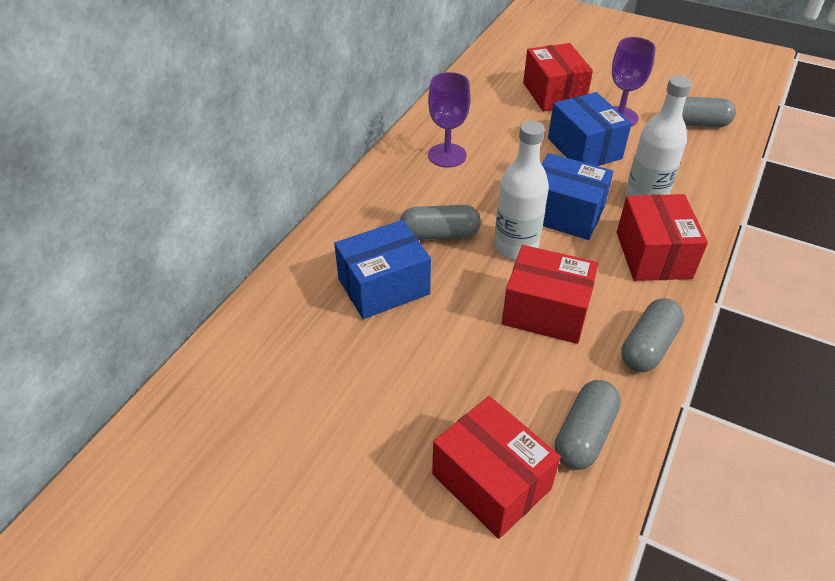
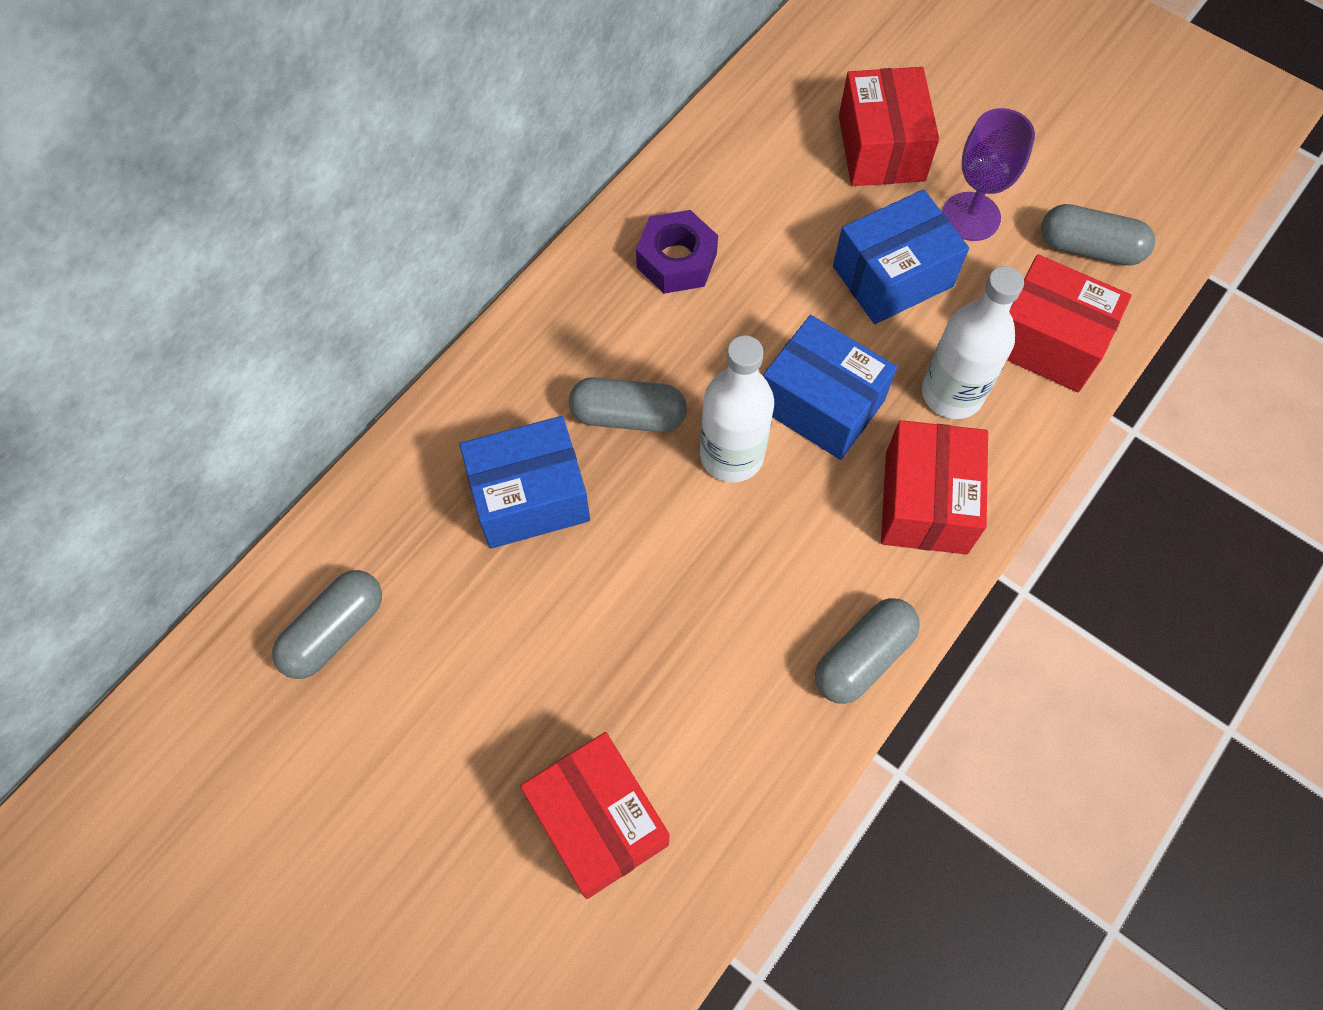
camera: 10 degrees right, 20 degrees up
(447, 155) = (676, 260): purple goblet -> purple nut
(546, 311) = (741, 576): red box -> red box (1047, 341)
(584, 148) = (892, 276): blue box -> blue box turned 75 degrees clockwise
(584, 434) = (733, 777): grey capsule -> grey capsule (334, 631)

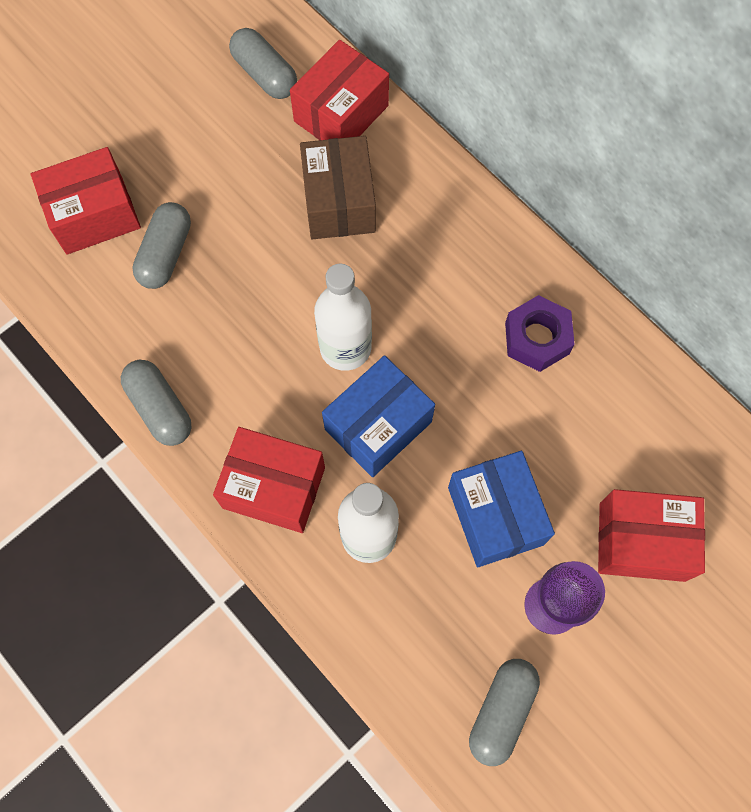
camera: 100 degrees right, 5 degrees up
(530, 497) = (339, 202): blue box -> brown box
(628, 416) = (394, 278): grey capsule -> grey capsule (166, 254)
(1047, 341) = (406, 637): red box -> red box (341, 113)

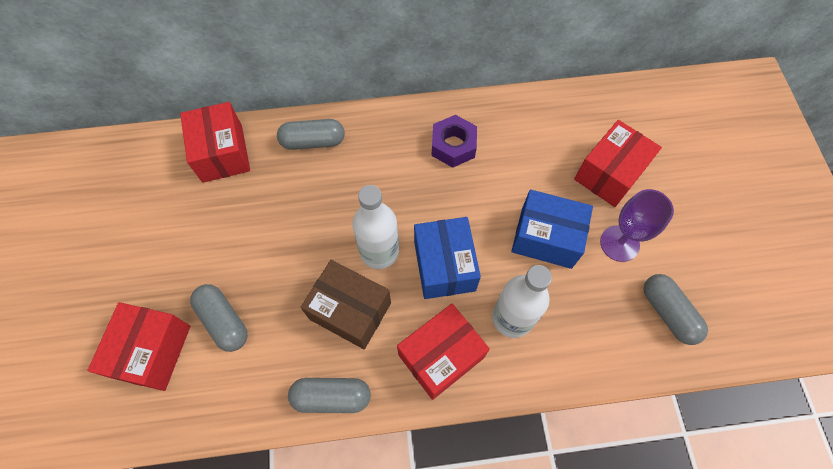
camera: 55 degrees left, 5 degrees down
(265, 74) = (154, 178): grey capsule -> grey capsule (313, 141)
(339, 202) = (280, 192): brown box -> brown box (350, 311)

